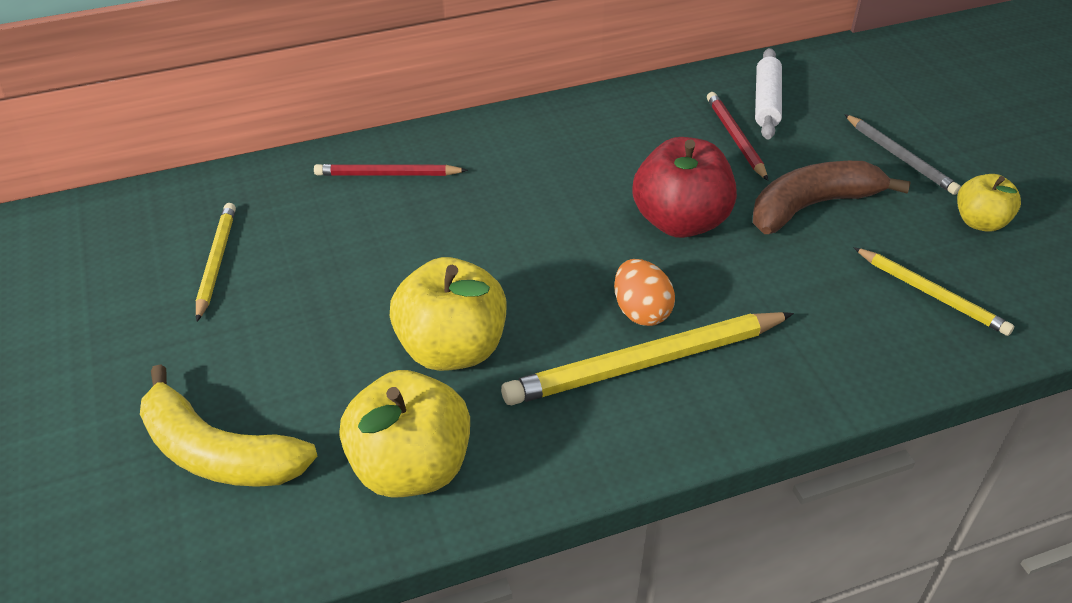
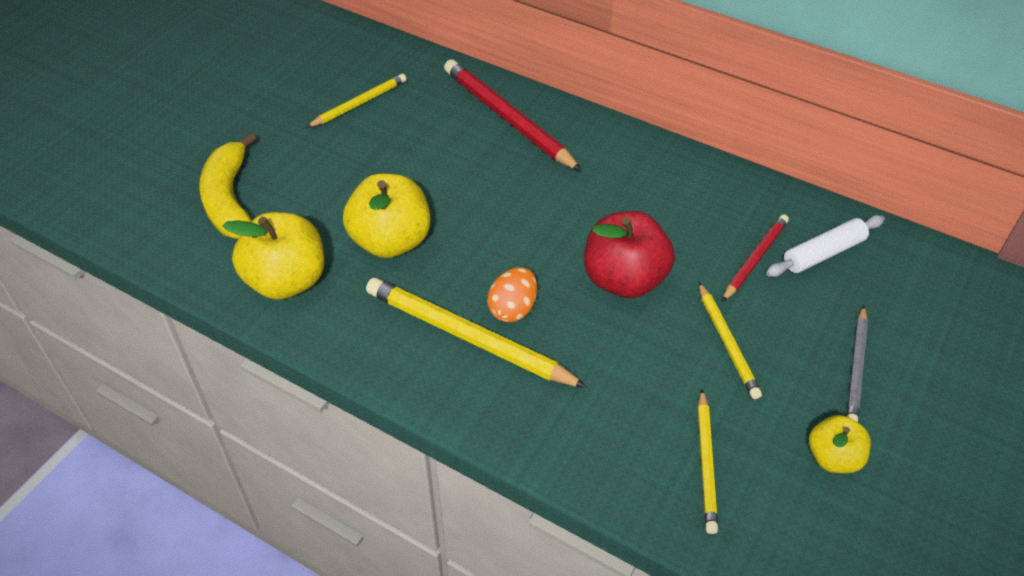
camera: 50 degrees right, 5 degrees up
(387, 174) = (508, 118): red pencil -> red pencil, size x1.71
(812, 206) = (727, 343): brown banana -> yellow pencil

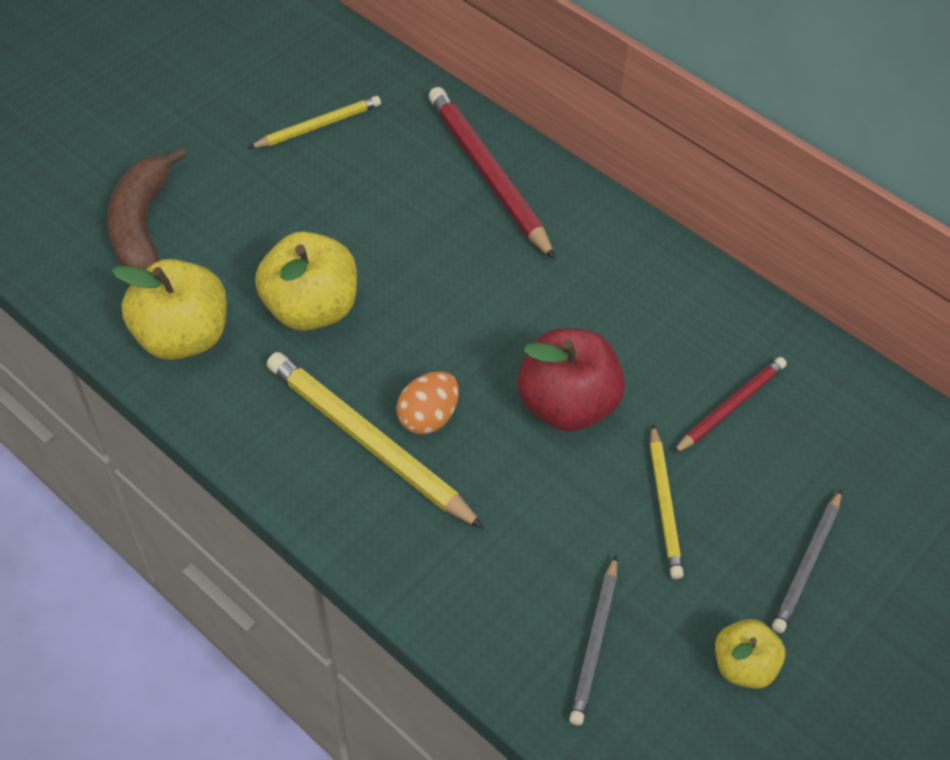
camera: 10 degrees right, 5 degrees up
(229, 200) = (142, 225): yellow banana -> brown banana
(706, 463) = (595, 643): yellow pencil -> grey pencil
(823, 253) = (815, 414): white rolling pin -> none

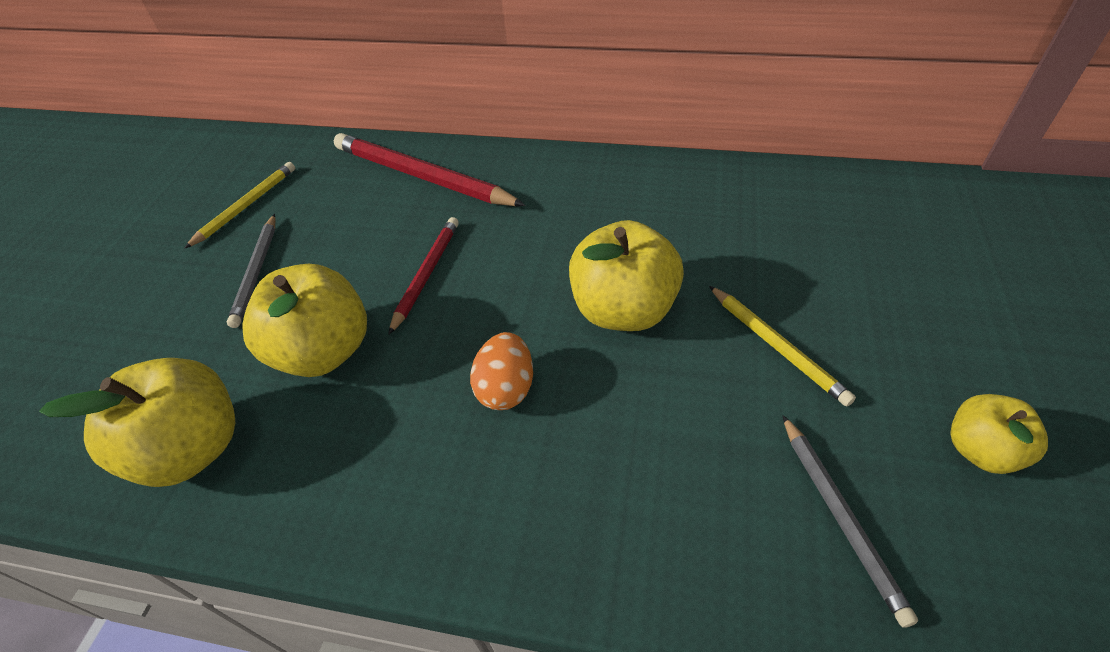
camera: 25 degrees left, 5 degrees down
(142, 225) = (96, 363): brown banana -> none
(368, 442) = (462, 445): yellow pencil -> none
(567, 404) = (623, 310): red apple -> yellow apple
(730, 407) = (753, 243): red pencil -> red pencil (426, 274)
(807, 564) = (931, 328): grey pencil -> grey pencil (257, 272)

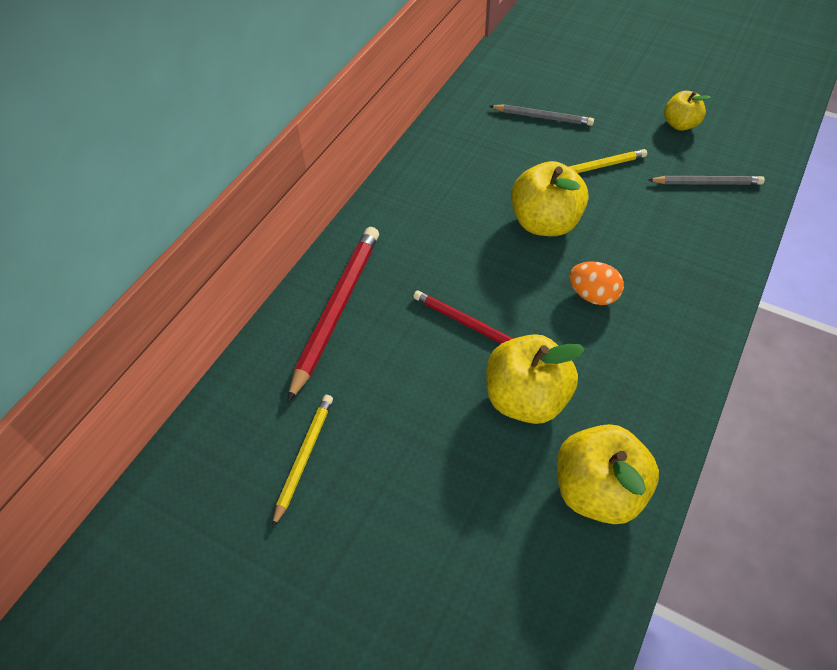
camera: 75 degrees left, 5 degrees up
(246, 206) = (304, 457): yellow pencil -> yellow pencil turned 60 degrees clockwise
(257, 272) = (411, 447): grey pencil -> grey pencil (542, 117)
(422, 176) = (336, 310): red pencil -> red pencil turned 150 degrees clockwise

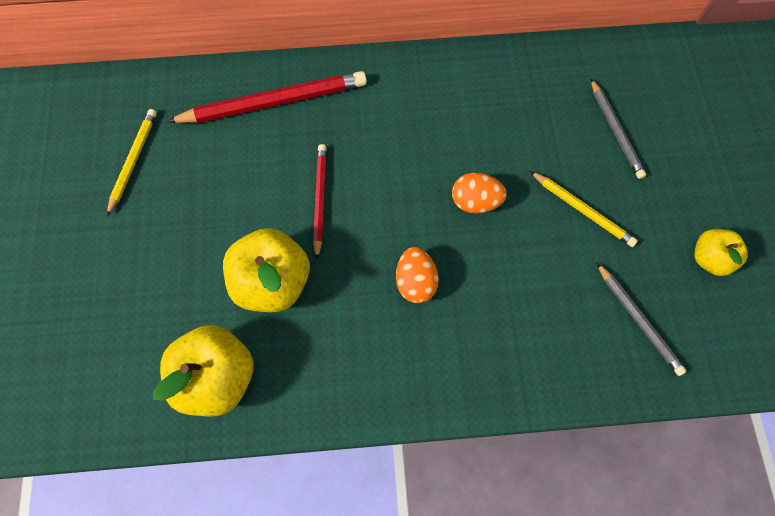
camera: 55 degrees right, 15 degrees up
(304, 457) = (133, 161): yellow pencil -> yellow pencil turned 60 degrees counterclockwise
(545, 223) = (475, 202): yellow apple -> orange egg

